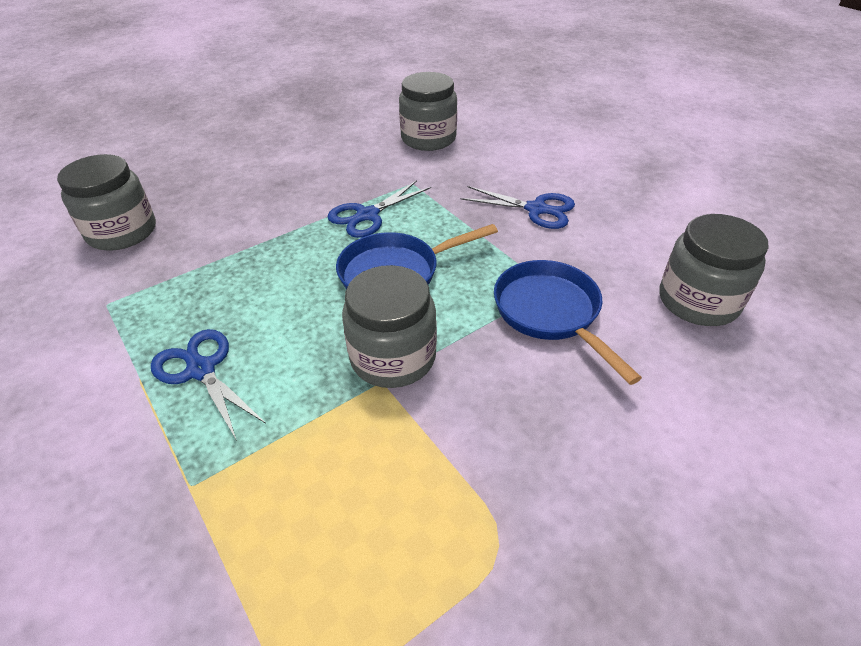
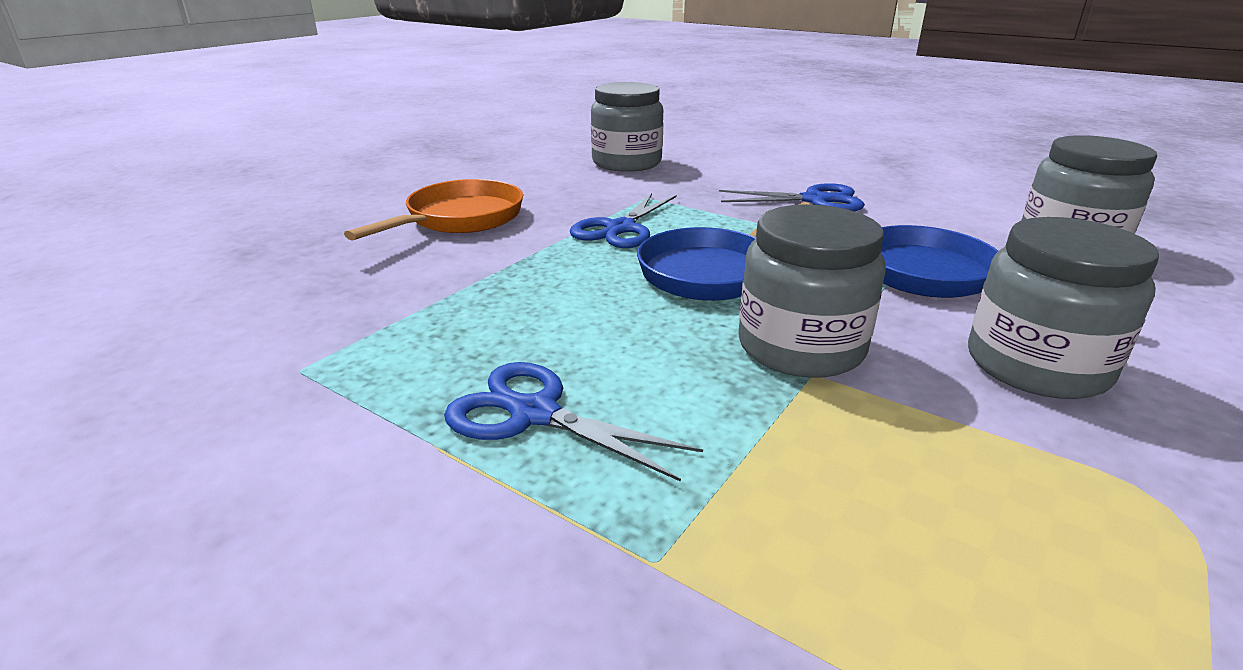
camera: 20 degrees left, 15 degrees down
(122, 232) = (263, 290): grey jar -> grey jar (1036, 365)
(271, 185) = (460, 219): none -> orange pan

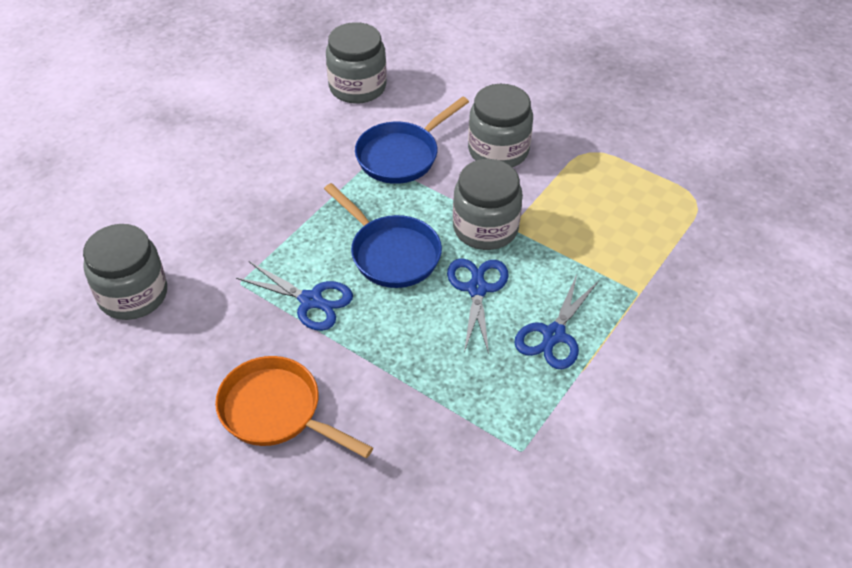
camera: 90 degrees left, 20 degrees up
(815, 200) = (263, 182): blue scissors -> blue scissors (477, 289)

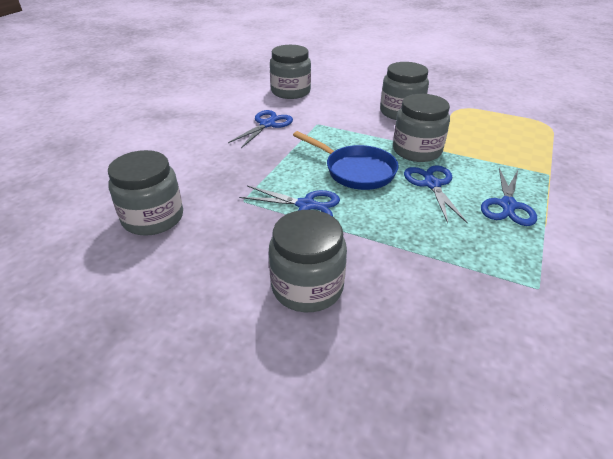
camera: 10 degrees left, 10 degrees down
(276, 411) = (307, 287): orange pan -> grey jar
(305, 152) = (267, 124): none -> blue scissors
(401, 155) = (336, 120): blue pan -> none

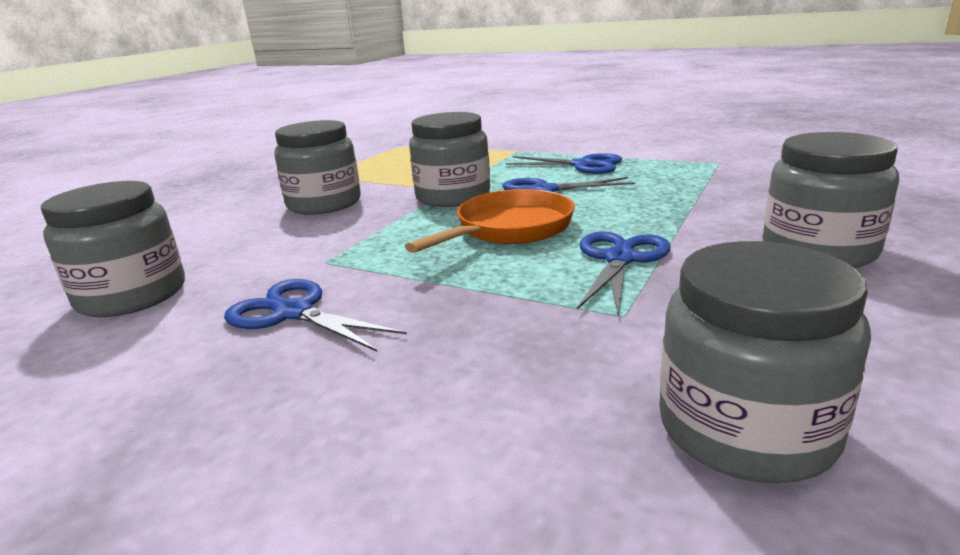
camera: 85 degrees left, 15 degrees down
(356, 171) = (509, 229): blue pan -> orange pan

